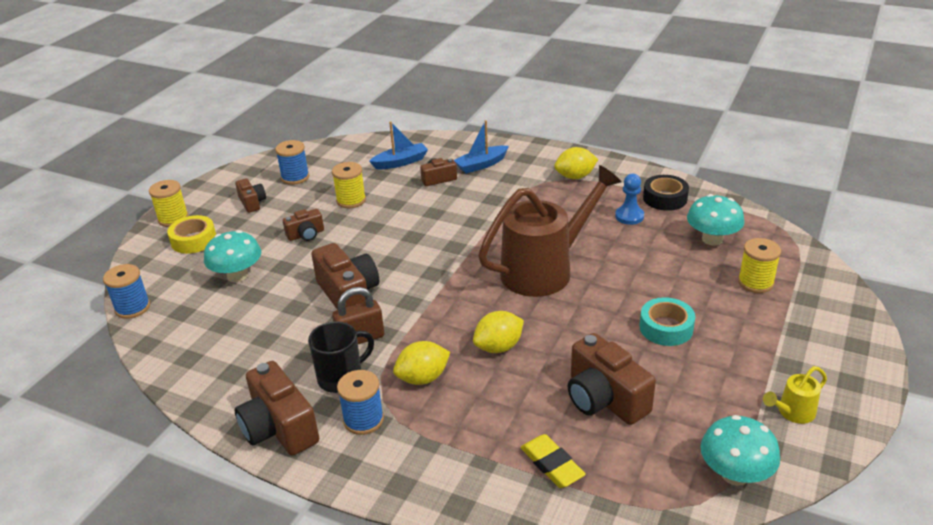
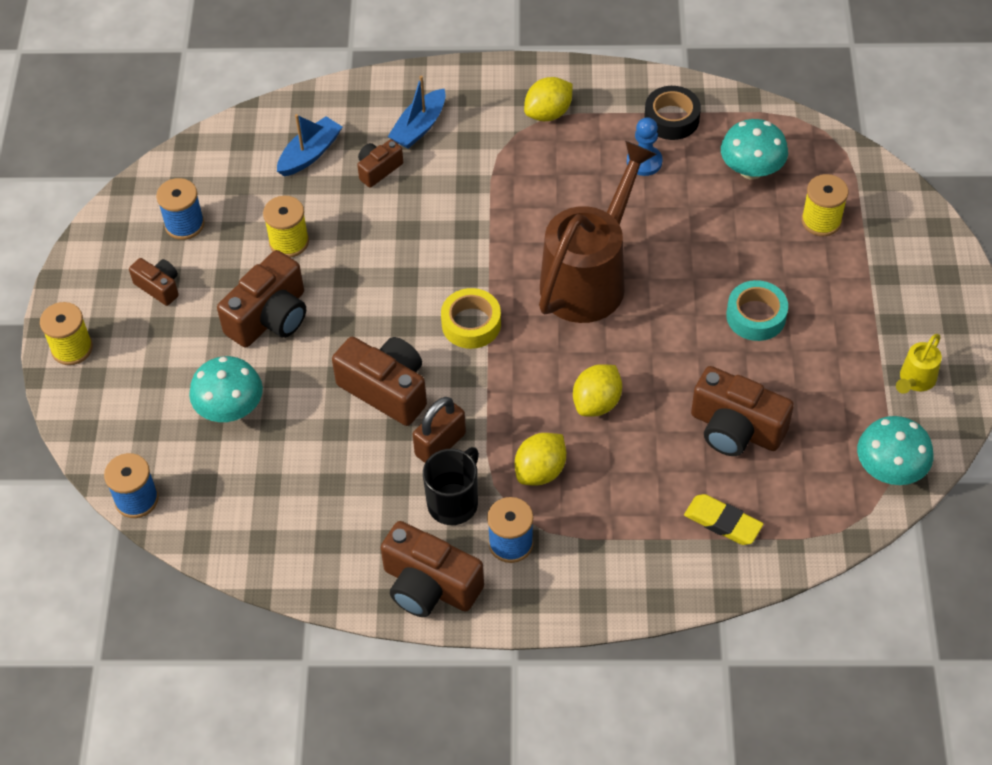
camera: 25 degrees left, 20 degrees up
(194, 240) = (129, 373): yellow tape -> yellow tape (471, 324)
(306, 235) = (270, 317): brown camera -> brown camera, size x1.82

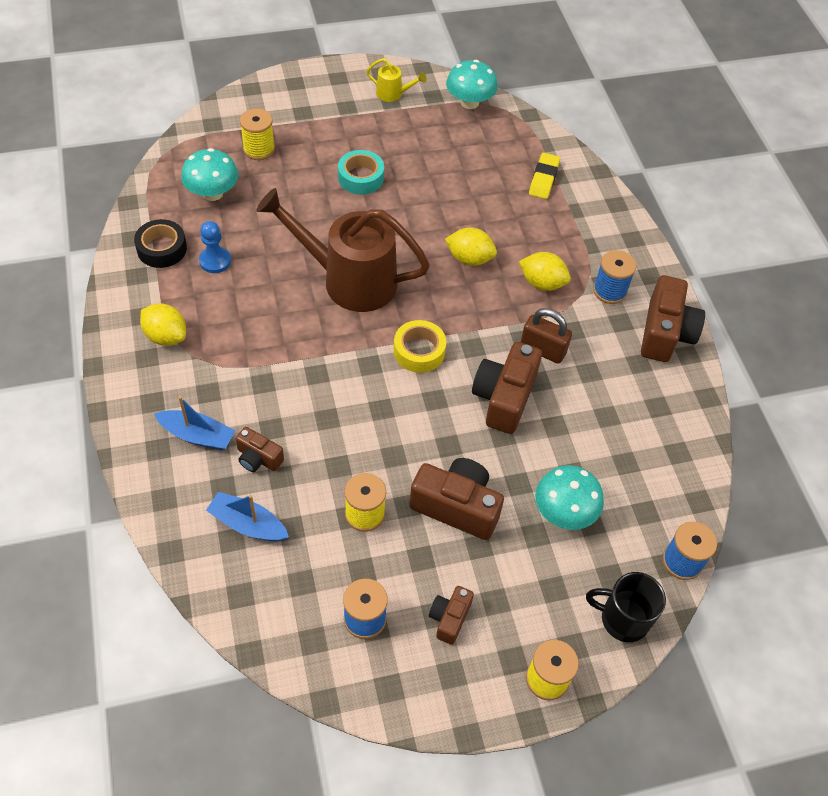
camera: 110 degrees left, 0 degrees up
(454, 502) = (590, 331): black mug -> black mug (622, 619)
(735, 429) = (465, 179): brown camera -> none

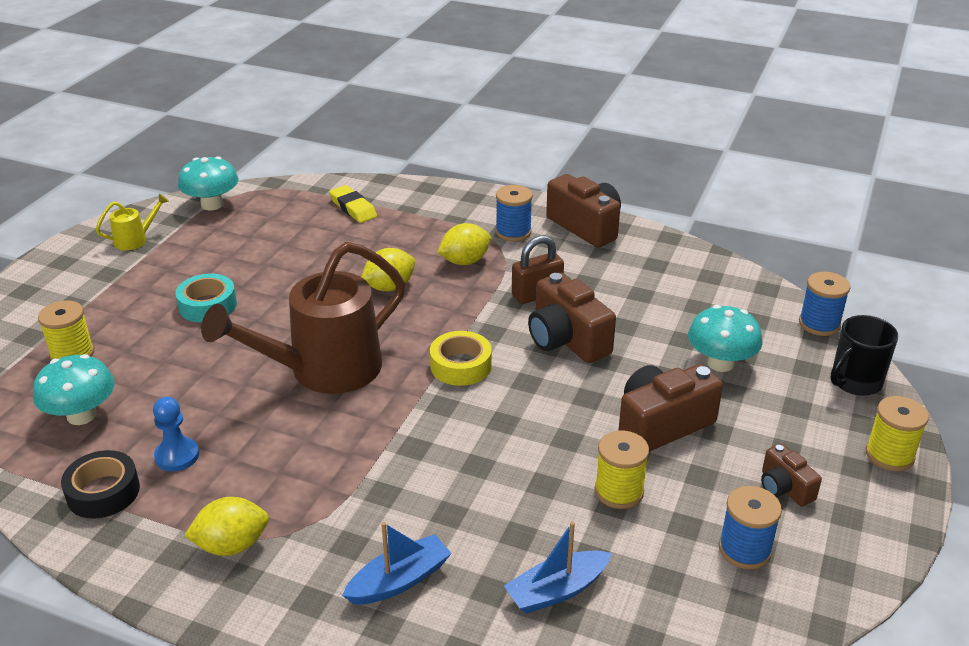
camera: 50 degrees left, 20 degrees down
(258, 458) = (478, 542): brown camera -> none

